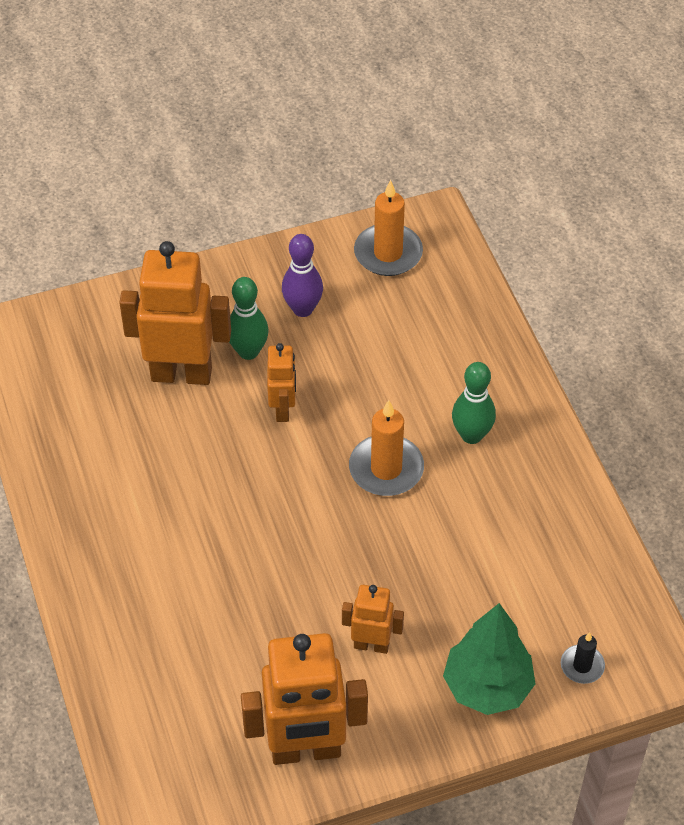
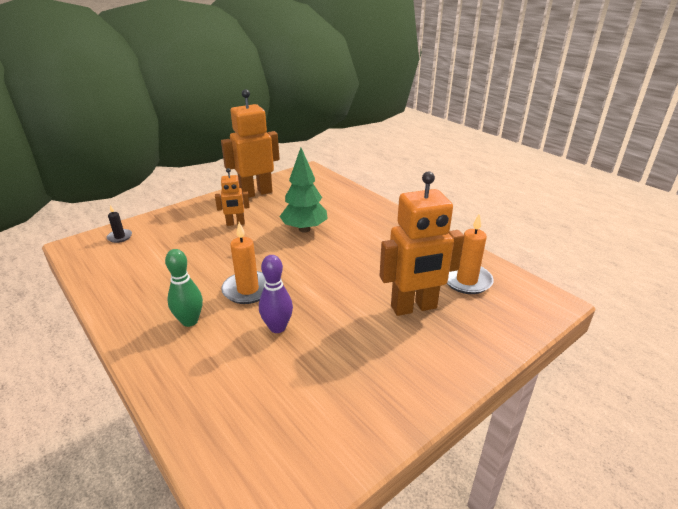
camera: 160 degrees right, 20 degrees down
(248, 351) = (377, 333): green bowling pin -> none
(283, 409) = (331, 304): orange robot -> none
(302, 309) = (354, 375): purple bowling pin -> purple bowling pin (277, 327)
(388, 253) = (297, 456): orange candle -> orange candle (466, 280)
(487, 687) = (172, 222): green tree -> green tree (304, 229)

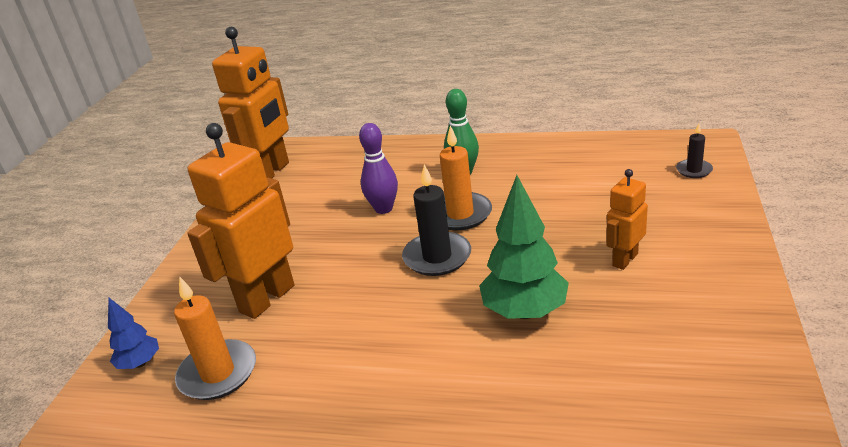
camera: 145 degrees right, 0 degrees up
(256, 193) = (723, 324): orange robot -> orange robot (271, 172)
(299, 273) = (437, 257): none -> black candle
(513, 311) = (140, 363): none -> blue tree

